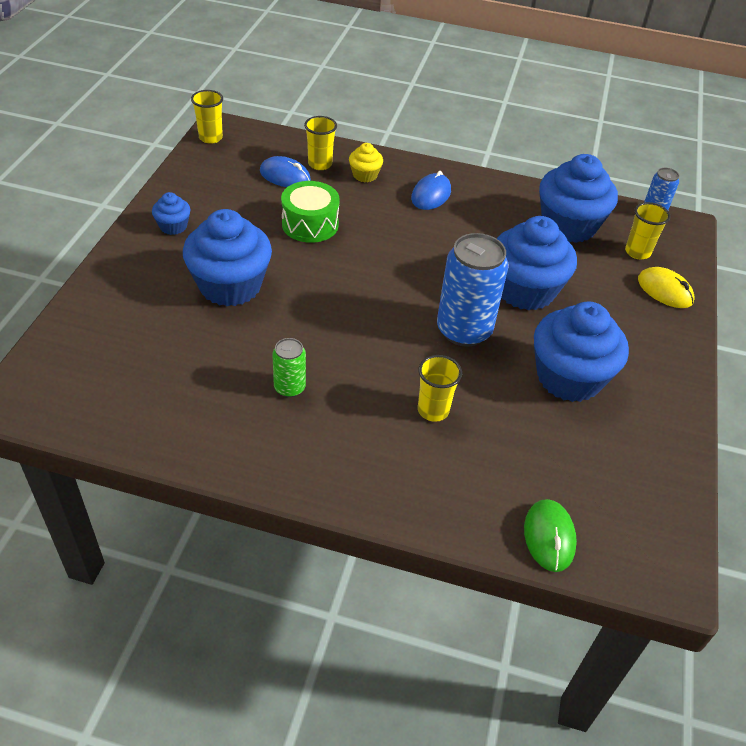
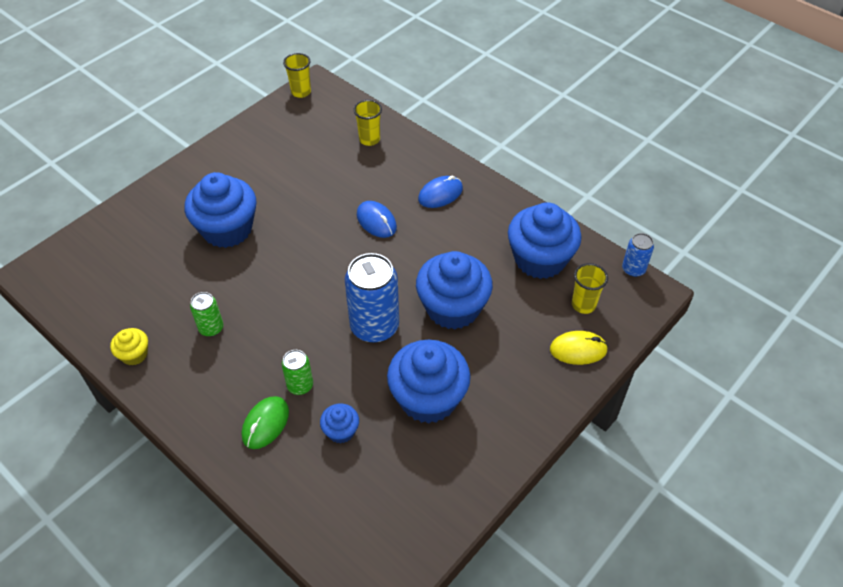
camera: 30 degrees right, 5 degrees up
(173, 226) = (221, 165): blue cupcake -> blue cupcake (341, 431)
(285, 176) = (334, 143): blue mouse -> blue mouse (376, 221)
(310, 224) = (322, 193): green drum -> none
(365, 175) = (399, 160): yellow cupcake -> yellow cupcake (134, 354)
(433, 410) = (300, 385): yellow cup -> green can
(549, 537) = (309, 521): green mouse -> green mouse (265, 424)
(664, 290) = (578, 350): yellow mouse -> yellow mouse turned 75 degrees counterclockwise

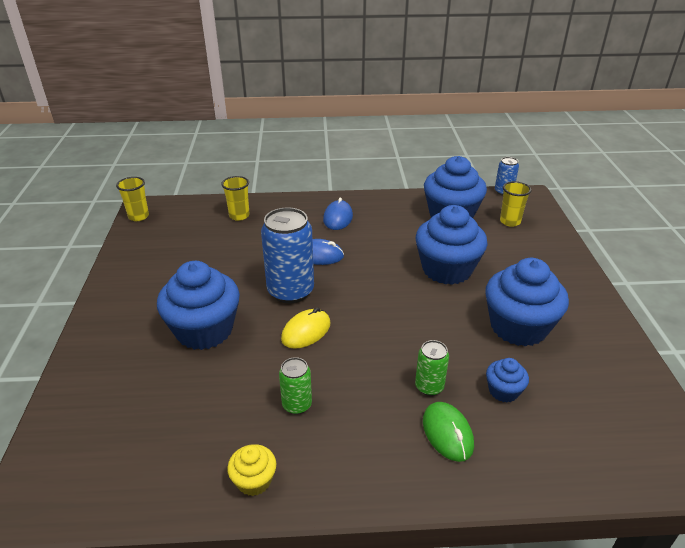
camera: 45 degrees left, 15 degrees down
(374, 326) = (418, 313): blue can -> blue can (290, 291)
(578, 350) = (545, 243): yellow mouse -> yellow mouse (306, 331)

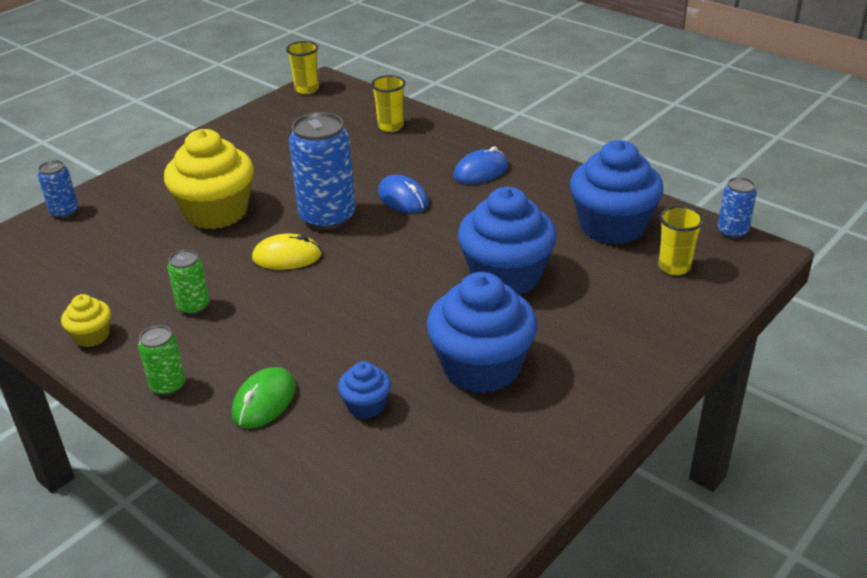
camera: 45 degrees right, 0 degrees up
(65, 402) = (64, 212): none -> blue can
(204, 330) = (216, 212): blue cupcake -> yellow cupcake
(429, 387) = (310, 360): green can -> green can (168, 385)

